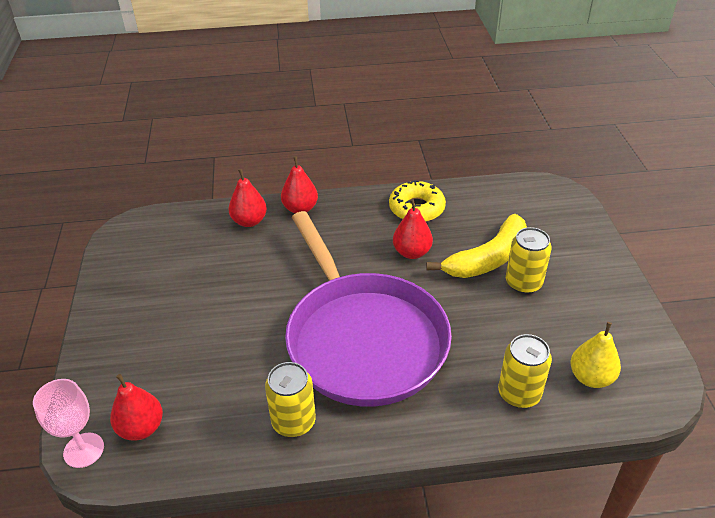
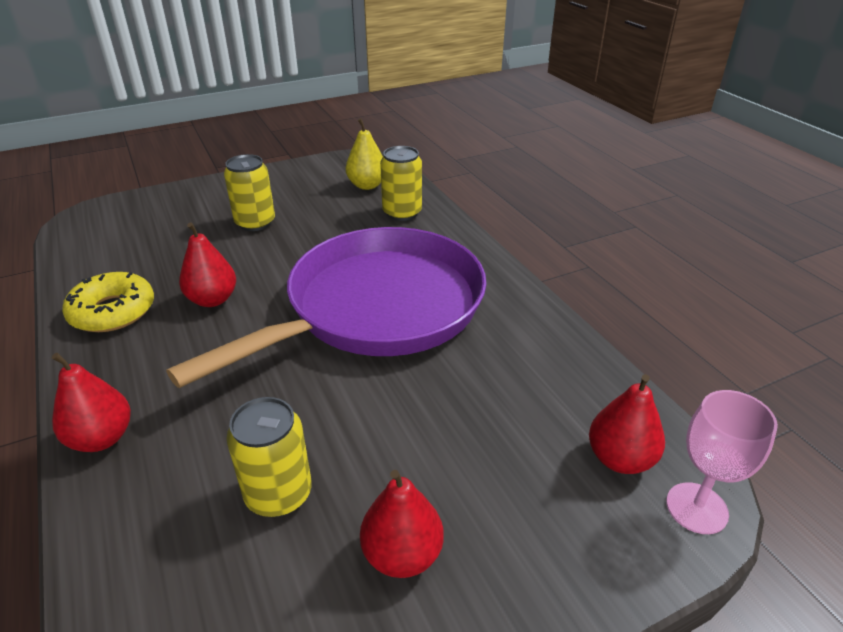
camera: 110 degrees left, 5 degrees down
(249, 221) = (138, 502): red pear -> red pear (402, 554)
(293, 421) = (517, 330): yellow can -> yellow can (278, 494)
(487, 258) = (217, 246): yellow banana -> none

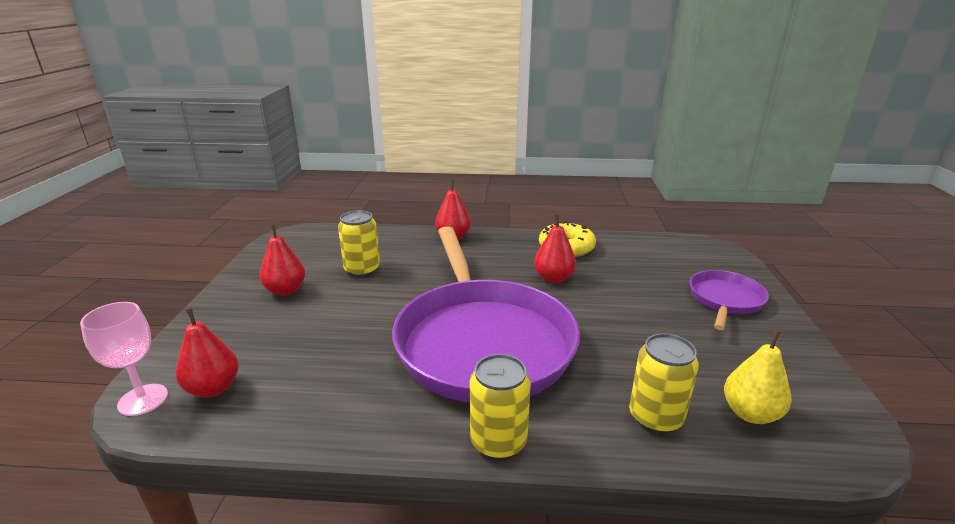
camera: 120 degrees right, 10 degrees down
(209, 203) = (725, 300): none -> purple pan
(255, 223) = (671, 315): yellow can -> yellow can (498, 441)

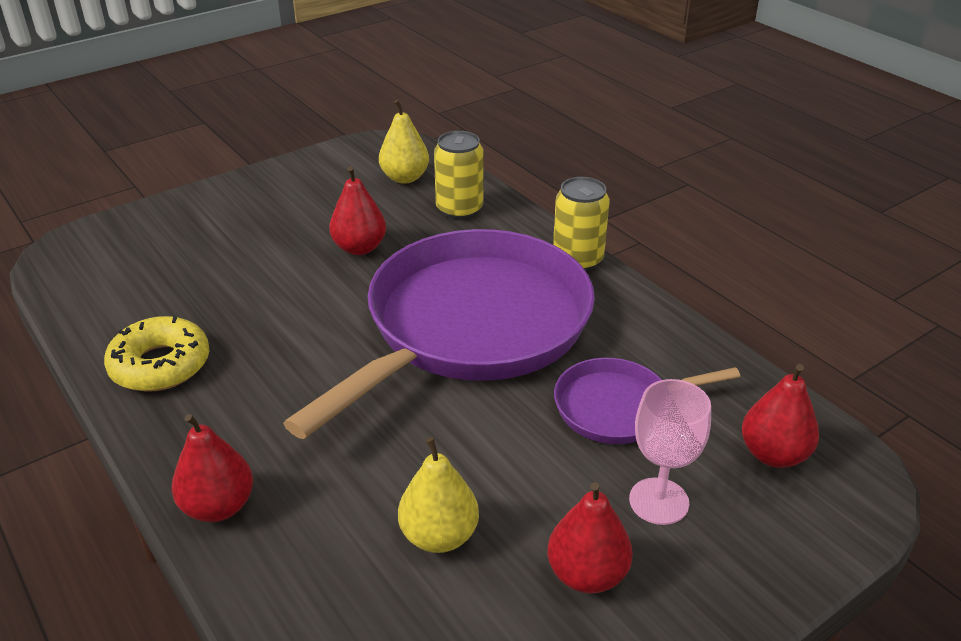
camera: 130 degrees left, 10 degrees up
(143, 400) = (856, 491): pink goblet -> pink goblet (659, 501)
(362, 269) = (439, 536): yellow can -> yellow pear
(553, 278) = (275, 338): red pear -> red pear (359, 248)
(725, 300) = (218, 218): purple pan -> purple pan (618, 407)

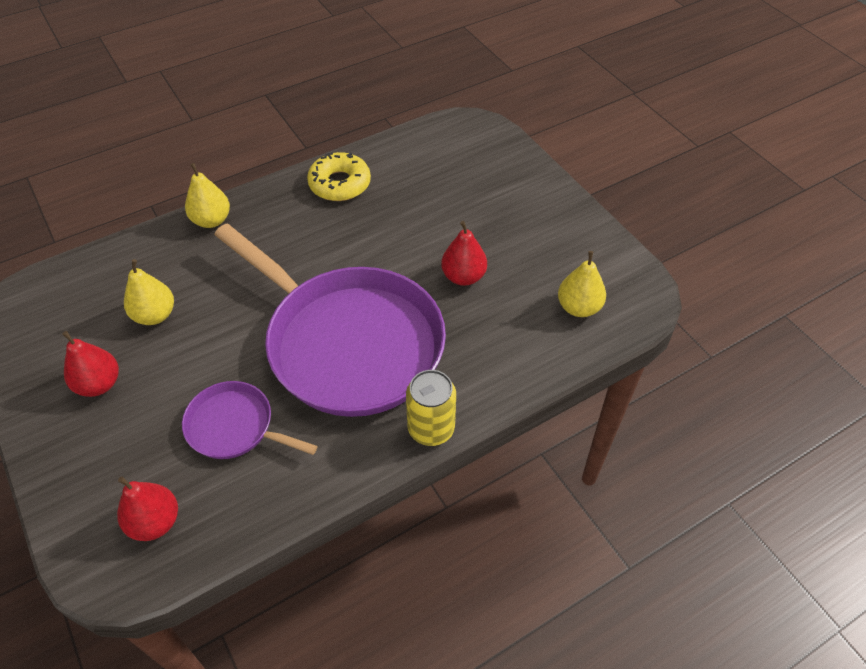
camera: 95 degrees right, 15 degrees up
(218, 506) = (211, 220): red pear -> yellow pear
(459, 209) = (522, 345): yellow can -> none
(618, 407) = (234, 426): purple pan -> purple pan turned 60 degrees counterclockwise
(659, 501) = (139, 434): pink goblet -> none

